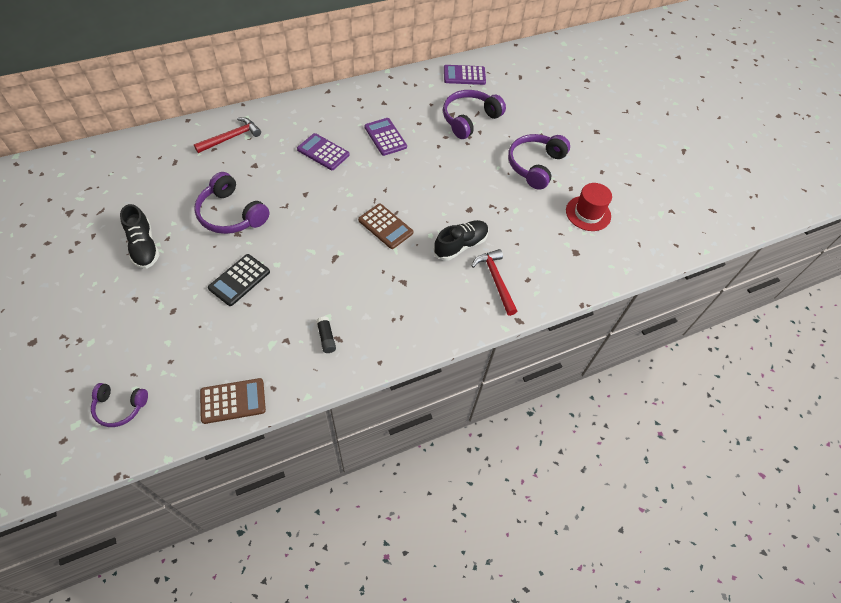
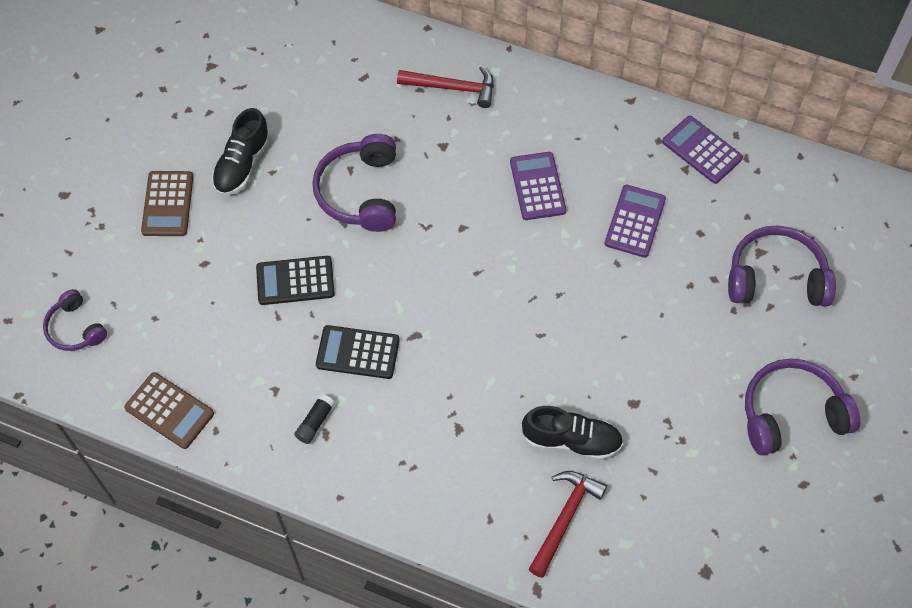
camera: 50 degrees right, 5 degrees up
(313, 287) = (358, 352): none -> black calculator
(385, 226) = (509, 343): brown calculator -> brown calculator (167, 204)
(464, 75) = (844, 205): purple calculator -> purple calculator (702, 150)
(588, 213) = (786, 537): red hat -> none

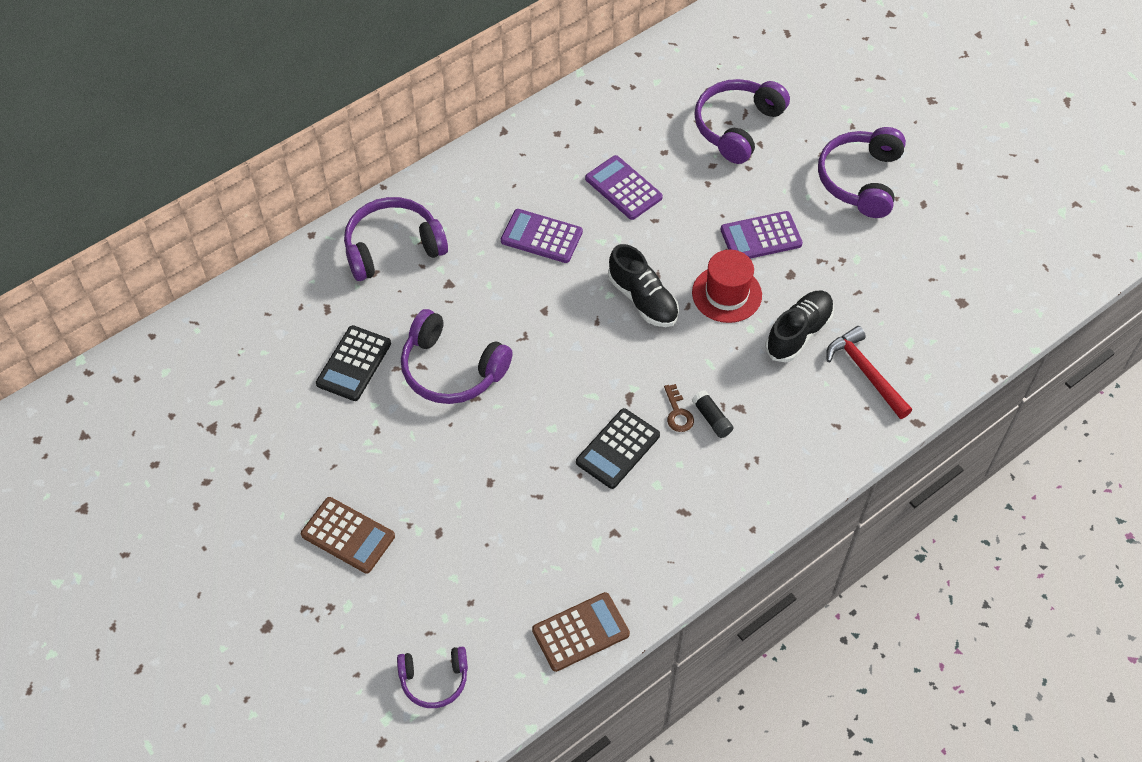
camera: 60 degrees left, 5 degrees down
(242, 164) = (350, 451): black shoe -> black shoe (643, 299)
(295, 281) = (510, 465): black calculator -> black calculator (354, 363)
(315, 422) = (667, 514): black glue stick -> black glue stick (712, 419)
(422, 381) = (678, 413): none -> brown key
(453, 88) = (393, 247): red hammer -> purple headphones
(575, 360) = (726, 294): none -> red hat
(702, 150) = (587, 110): purple calculator -> purple calculator (761, 237)

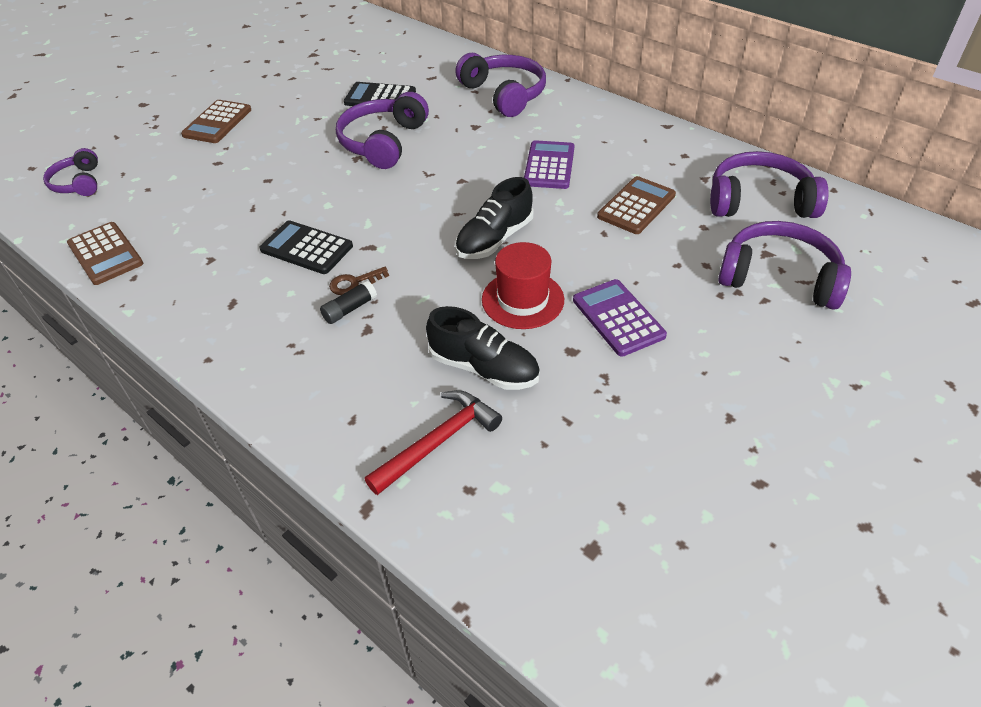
camera: 80 degrees right, 10 degrees down
(623, 188) = (636, 206): purple calculator -> brown calculator
(860, 180) = (763, 404): purple headphones -> purple headphones (759, 201)

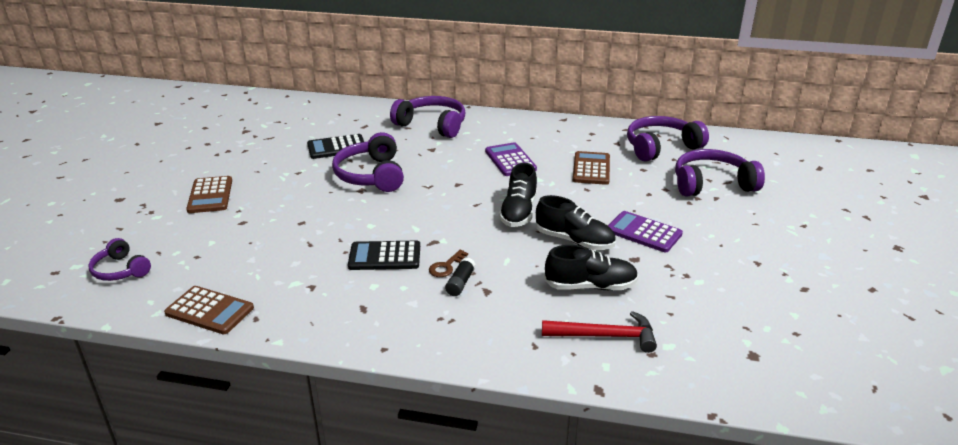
camera: 30 degrees left, 15 degrees down
(438, 441) = (605, 336): red hammer -> red hammer turned 75 degrees clockwise
(522, 300) = (574, 241): red hat -> black shoe

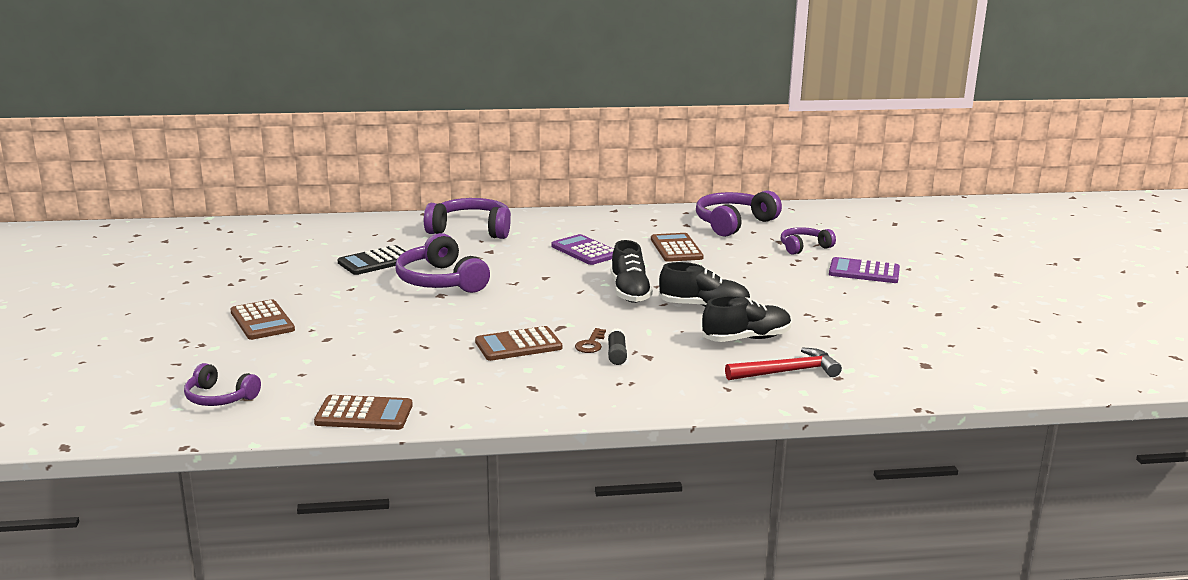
camera: 20 degrees left, 10 degrees down
(385, 256) = (518, 345): black calculator -> brown calculator
(643, 232) = (766, 292): purple calculator -> purple calculator (864, 272)
(712, 184) = (804, 247): purple headphones -> purple headphones, size x0.60

